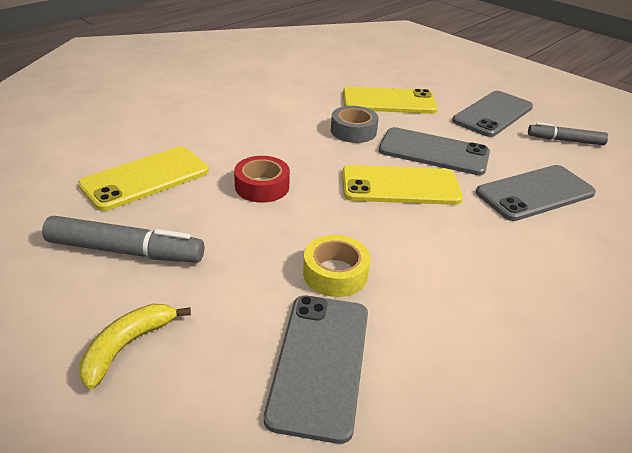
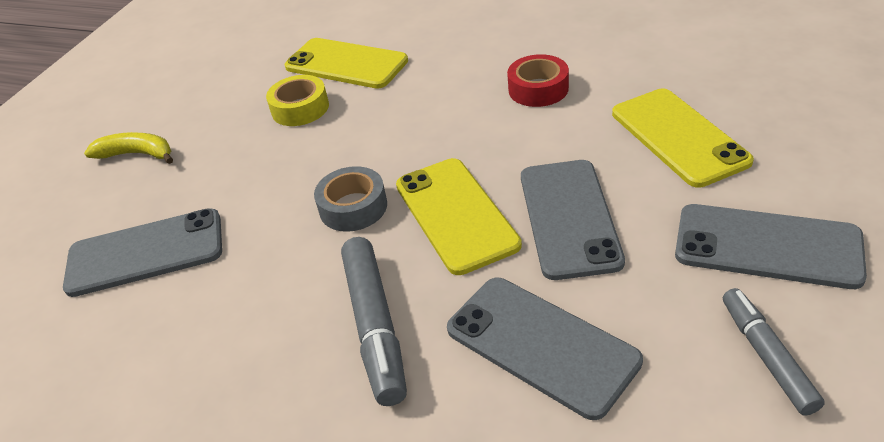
camera: 75 degrees right, 5 degrees up
(125, 251) = (240, 104): grey marker -> grey marker (375, 326)
(262, 186) = (380, 125): red tape -> red tape (538, 89)
(335, 273) = (264, 221): yellow tape -> yellow tape (300, 108)
(353, 131) = (557, 138): grey tape -> grey tape (353, 207)

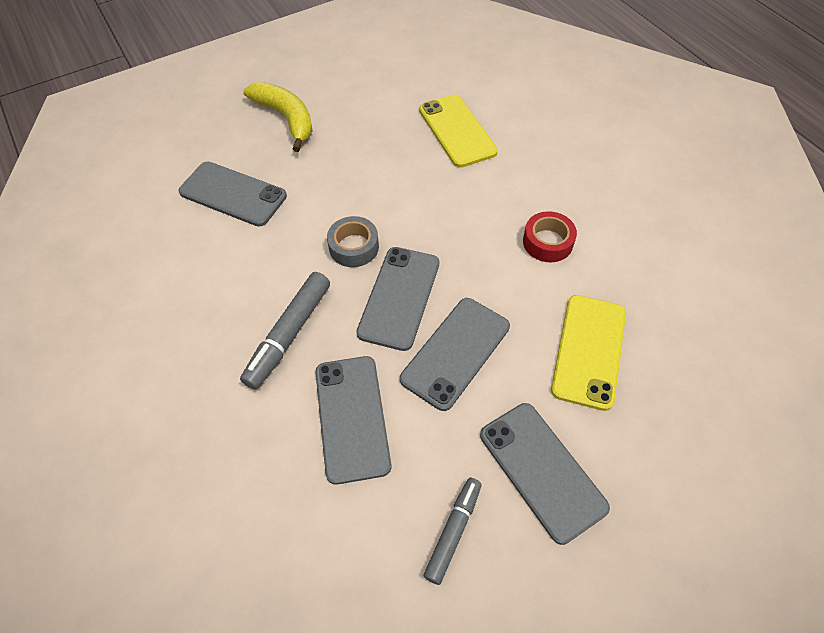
camera: 35 degrees right, 15 degrees up
(137, 154) = (286, 118): yellow banana -> yellow banana, size x1.51
(300, 108) = (397, 148): yellow tape -> none
(455, 214) = (399, 297): yellow phone -> grey phone

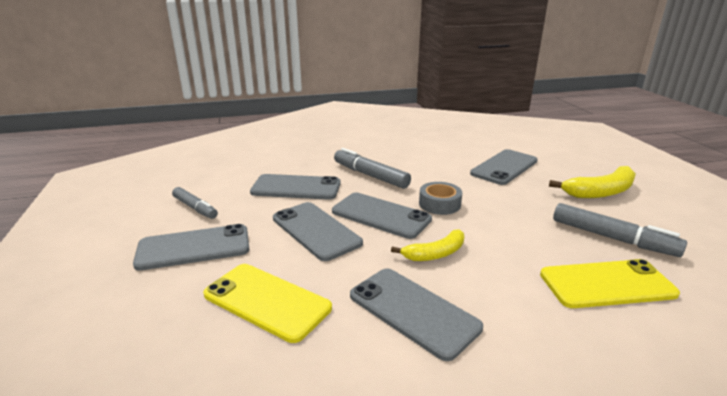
camera: 105 degrees right, 30 degrees down
(382, 120) = (612, 238): none -> grey marker
(458, 238) = (435, 253): none -> yellow banana
(547, 242) = (413, 311): red tape -> grey phone

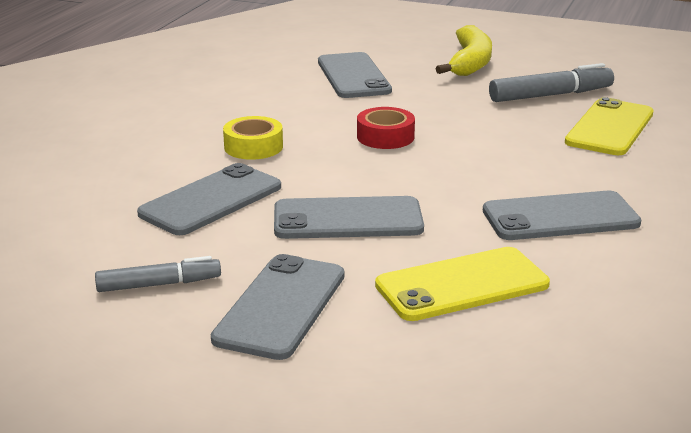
camera: 55 degrees left, 0 degrees up
(370, 175) = (253, 147): grey marker -> yellow tape
(381, 215) = (365, 174): grey phone -> none
(435, 253) = (480, 174): yellow banana -> none
(439, 204) = (385, 137): grey tape -> red tape

